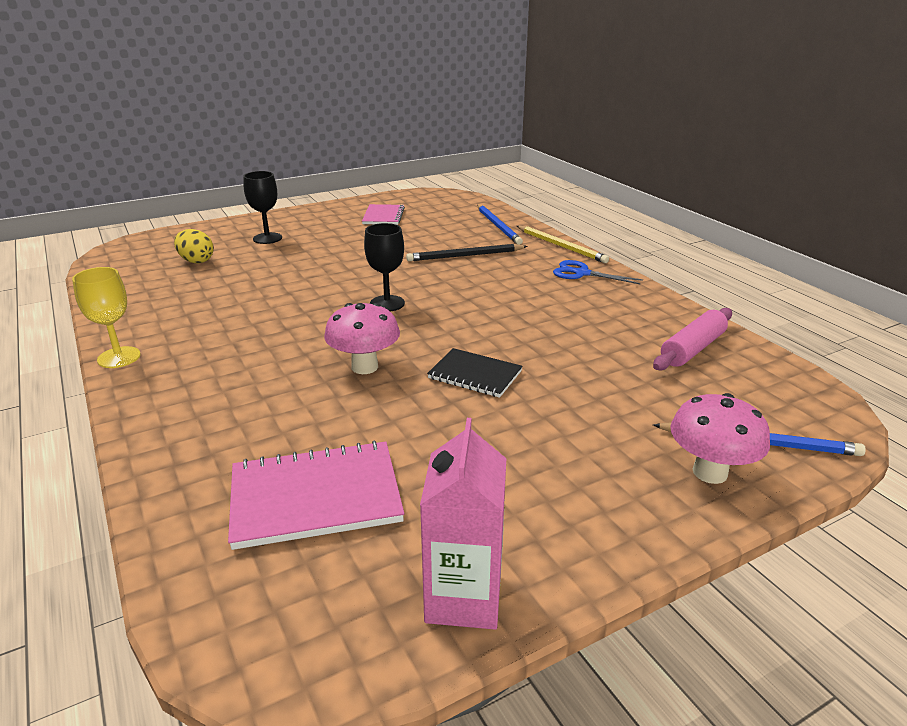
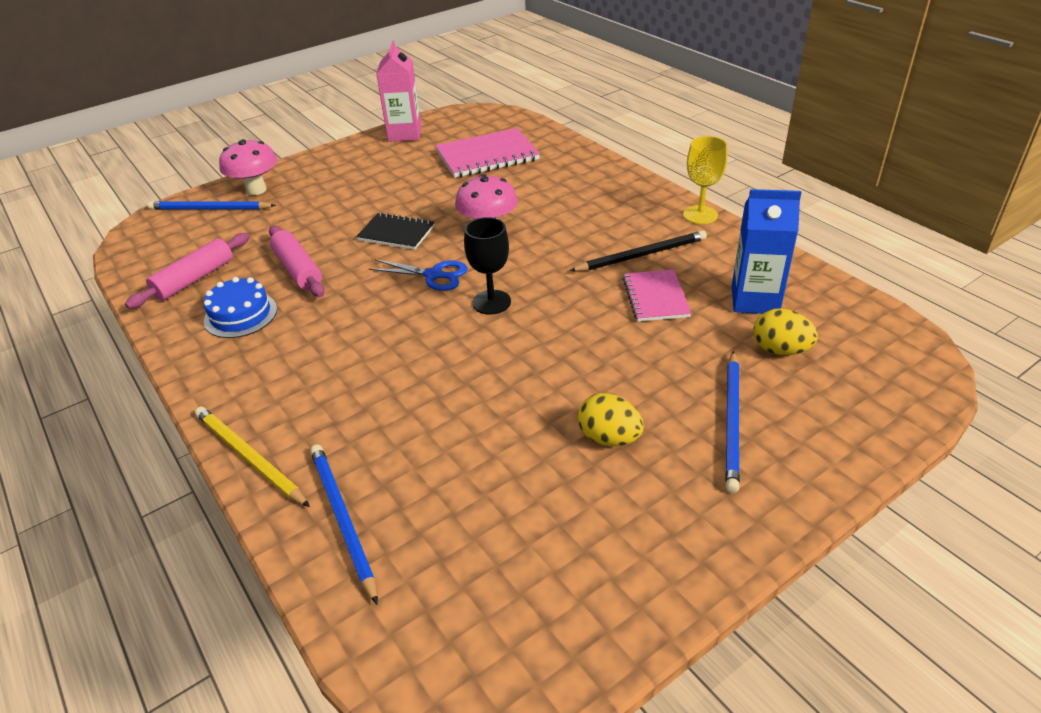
camera: 175 degrees right, 10 degrees up
(173, 286) = (755, 300): none -> blue carton
(267, 238) = (732, 422): black goblet -> blue pencil
(343, 238) = (609, 438): none -> yellow egg
(383, 216) = (571, 535): pink notebook -> pink notebook (655, 297)
(465, 256) = (405, 410): black pencil -> black pencil (641, 255)
(580, 347) = (298, 270): none -> pink rolling pin
(582, 273) = (247, 386): blue scissors -> blue scissors (433, 275)
(617, 314) = (240, 315): none -> blue cake

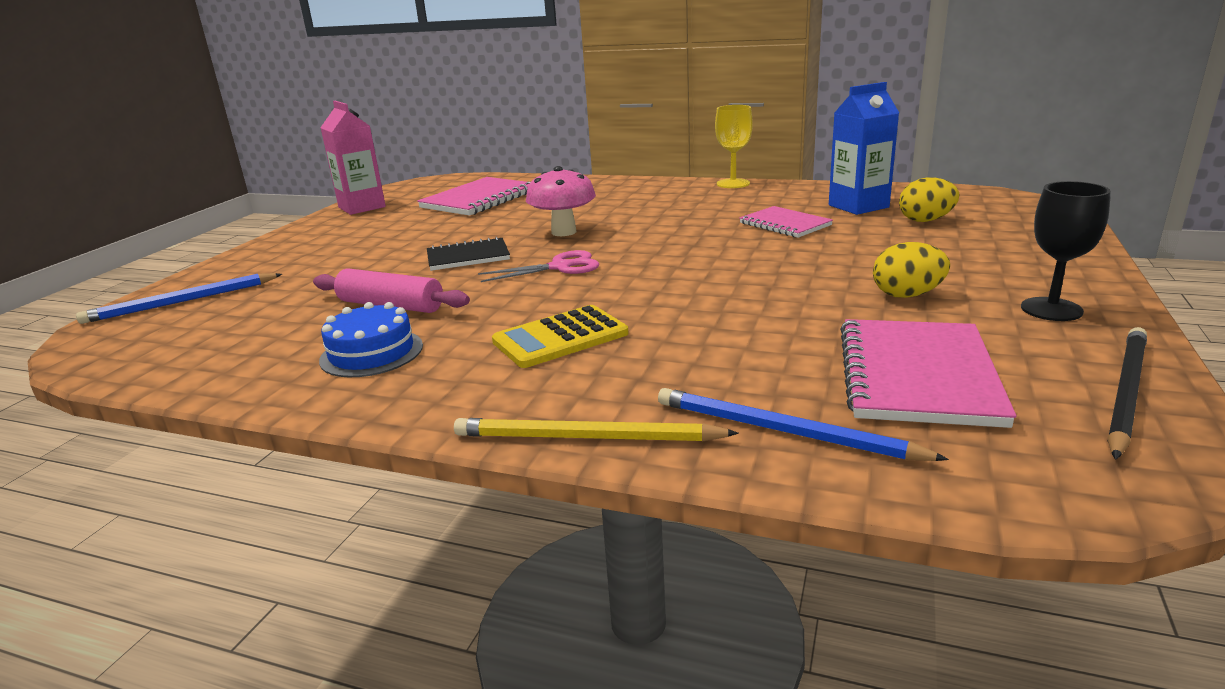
camera: 35 degrees left, 15 degrees down
(194, 279) = (251, 350): pink rolling pin -> none
(256, 190) = (229, 275): pink mushroom -> none
(343, 356) = (560, 338): none -> yellow calculator
(433, 275) = (560, 267): blue scissors -> pink scissors
(484, 523) = (917, 375): none -> pink notebook
(491, 302) = (650, 264): black goblet -> black goblet (1051, 309)
(641, 255) = (729, 210): black pencil -> black pencil (1126, 392)
(732, 422) = (971, 258): blue pencil -> none

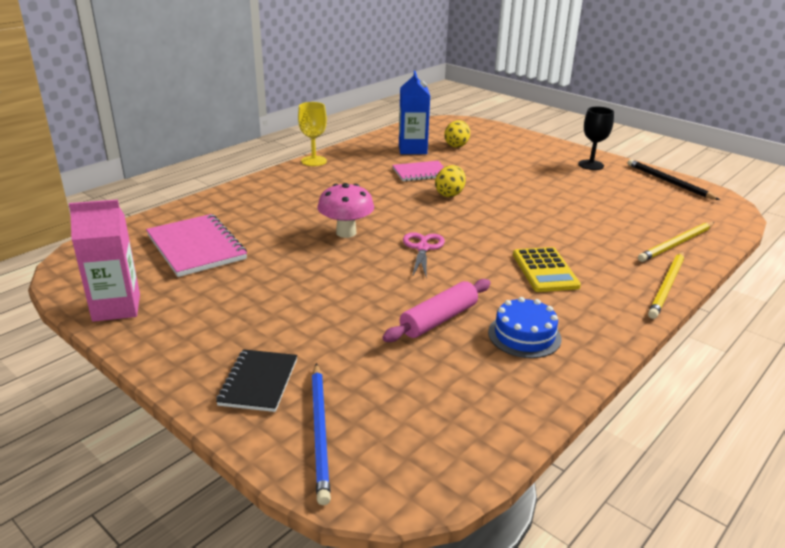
camera: 70 degrees left, 5 degrees up
(468, 257) = (359, 276): black notebook -> black notebook (258, 382)
(783, 431) = (676, 244): blue pencil -> yellow pencil
(907, 295) = (554, 181): yellow egg -> yellow egg (449, 194)
(917, 375) = (638, 206): pink notebook -> none

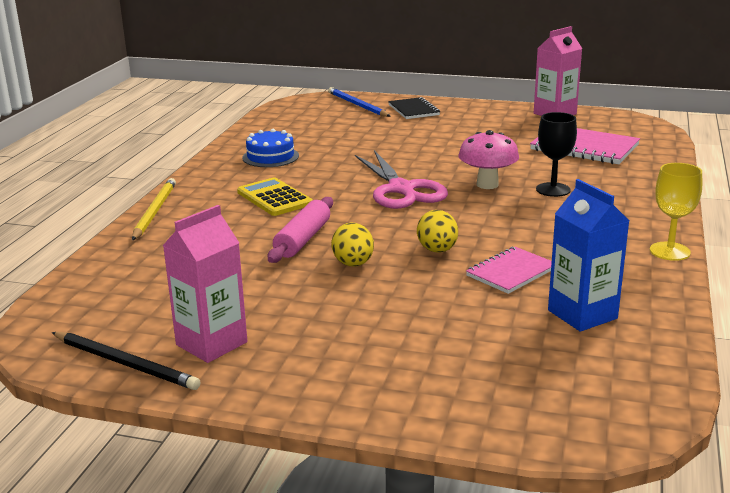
camera: 155 degrees right, 5 degrees down
(423, 248) = (401, 189): pink scissors -> pink scissors, size x1.67
(439, 319) = (338, 151): pink rolling pin -> pink rolling pin (303, 239)
(456, 145) = (528, 347): yellow egg -> yellow egg (353, 264)
(591, 165) = (267, 367): black goblet -> black goblet (553, 190)
(619, 180) = (211, 343): none -> pink carton
(676, 244) = (136, 255): yellow pencil -> none

